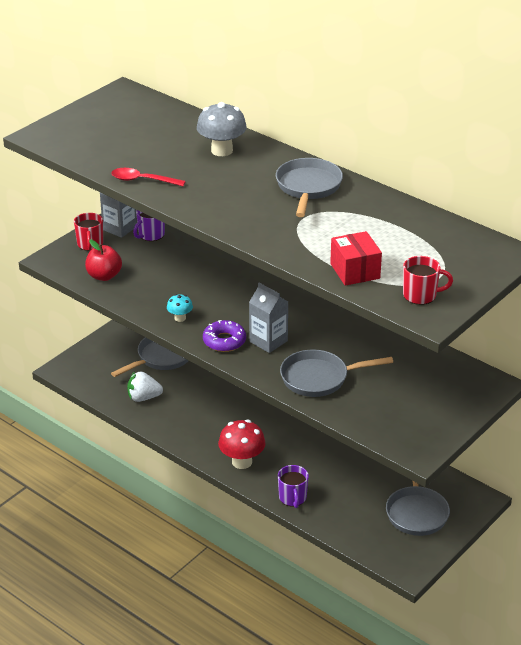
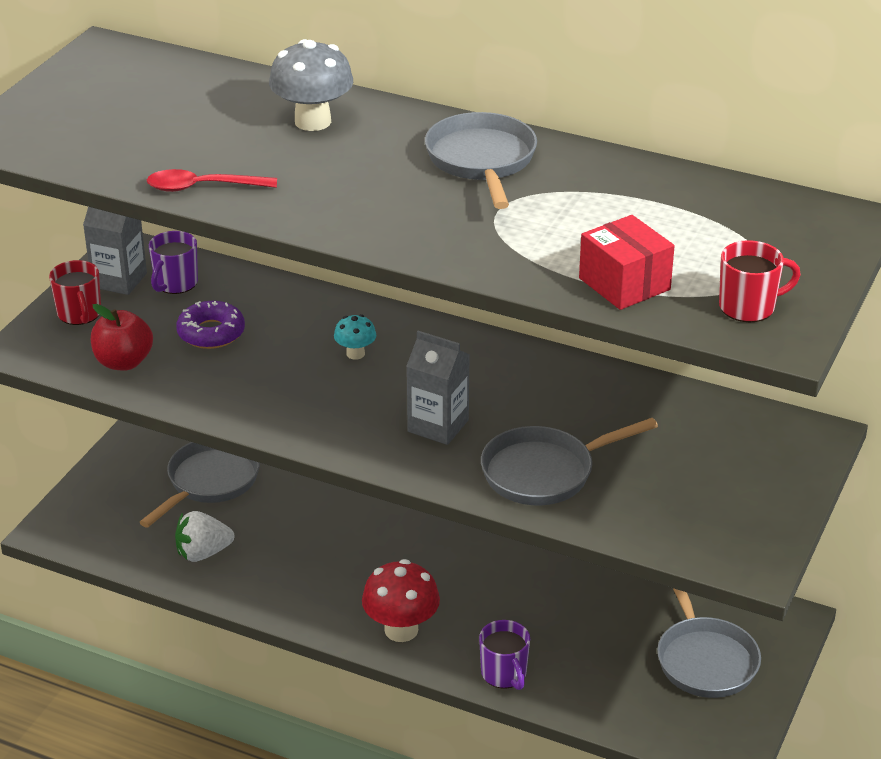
camera: 15 degrees left, 0 degrees up
(180, 318) = (278, 411): turquoise mushroom -> turquoise mushroom (355, 354)
(224, 341) = (366, 437): purple donut -> purple donut (211, 333)

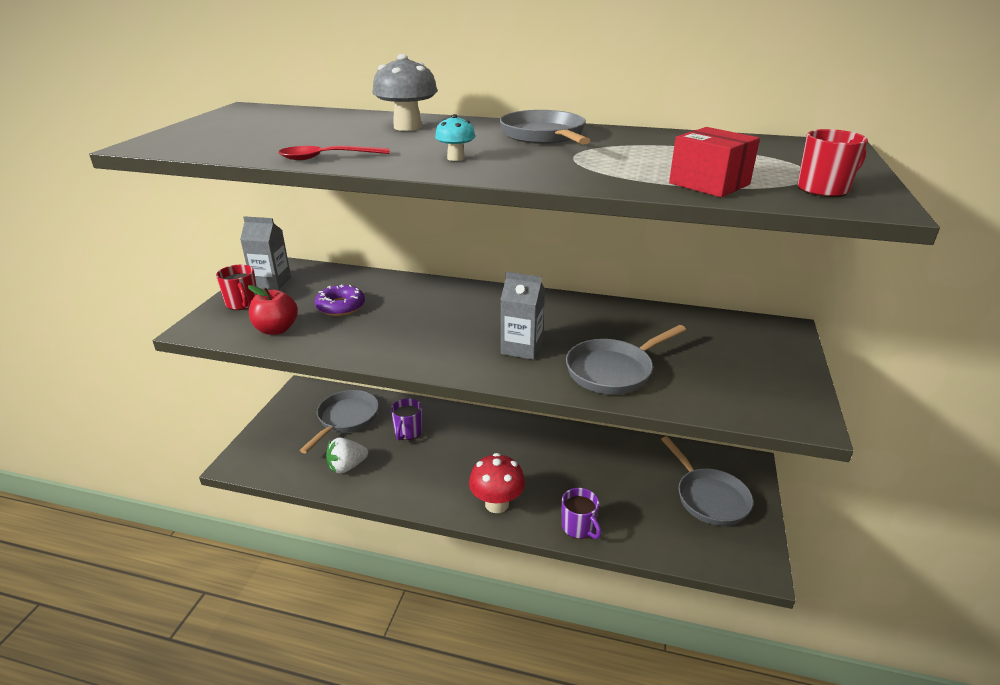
camera: 10 degrees left, 5 degrees down
(175, 283) = (312, 281): purple mug -> purple mug (408, 432)
(355, 354) = (447, 310): turquoise mushroom -> turquoise mushroom (456, 158)

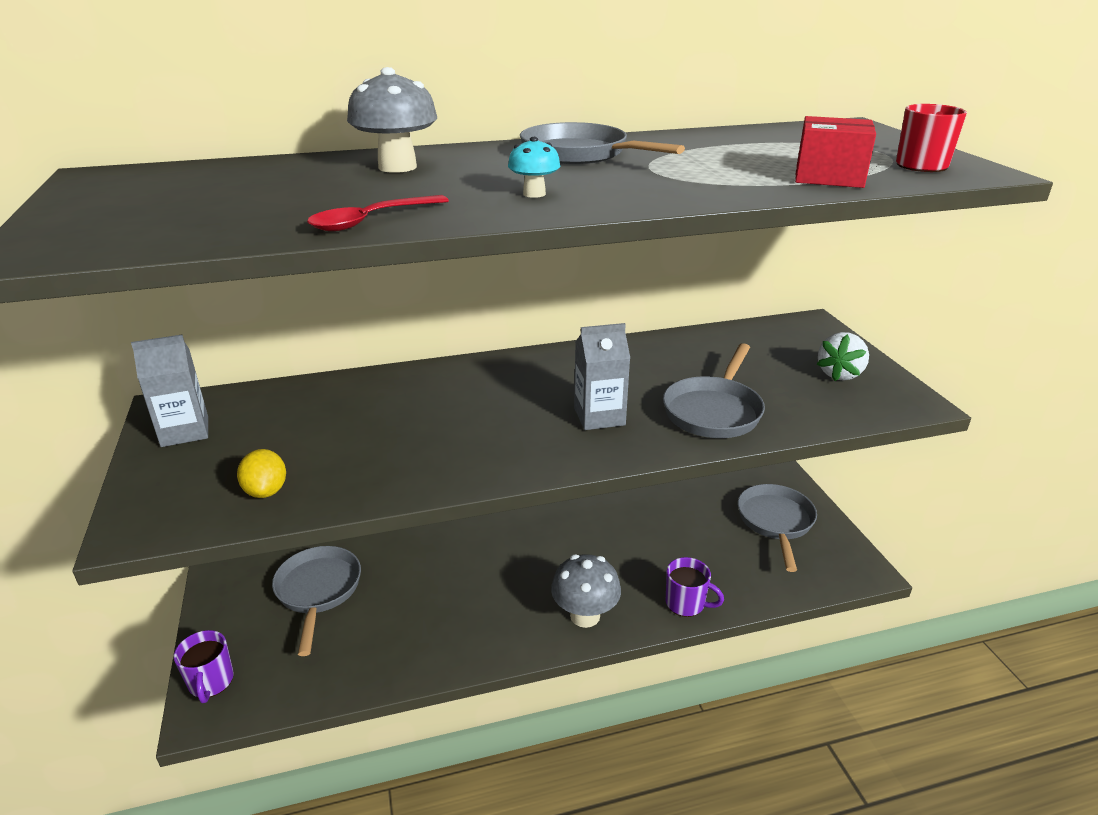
camera: 30 degrees left, 0 degrees up
(242, 303) = (171, 472): red mug -> none
(276, 329) = (266, 491): red apple -> yellow lemon
(341, 306) = (326, 434): purple donut -> none
(347, 466) = (370, 649): white strawberry -> white strawberry (839, 374)
(408, 432) = (414, 576): purple mug -> purple mug (211, 682)
(497, 504) = (585, 616): red mushroom -> grey mushroom
(709, 498) = (775, 522): grey pan -> grey pan turned 120 degrees counterclockwise

